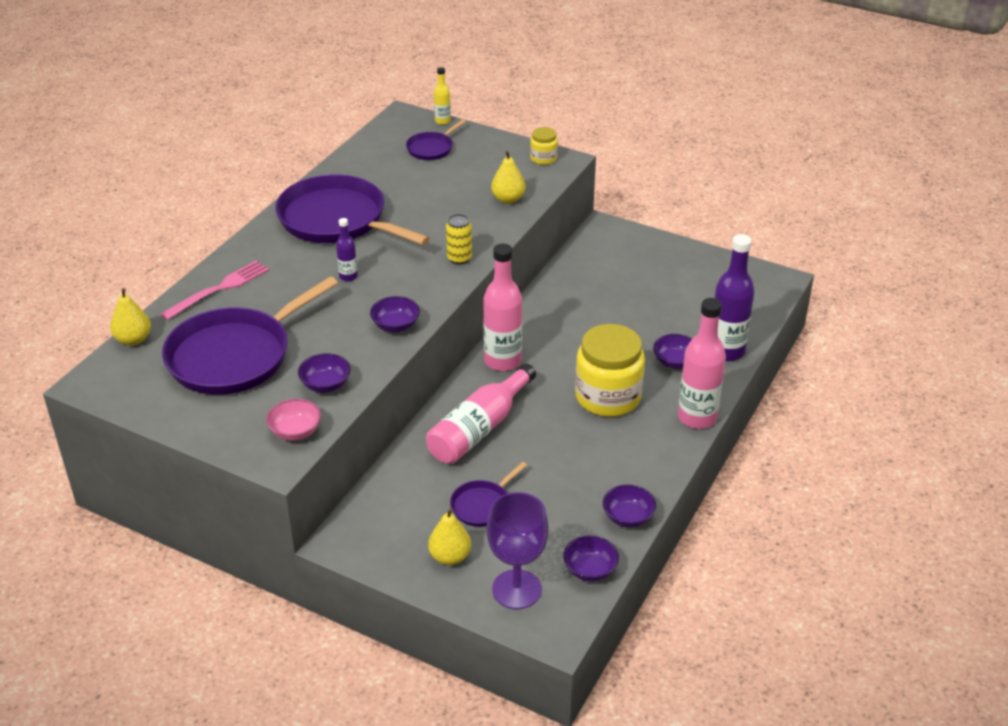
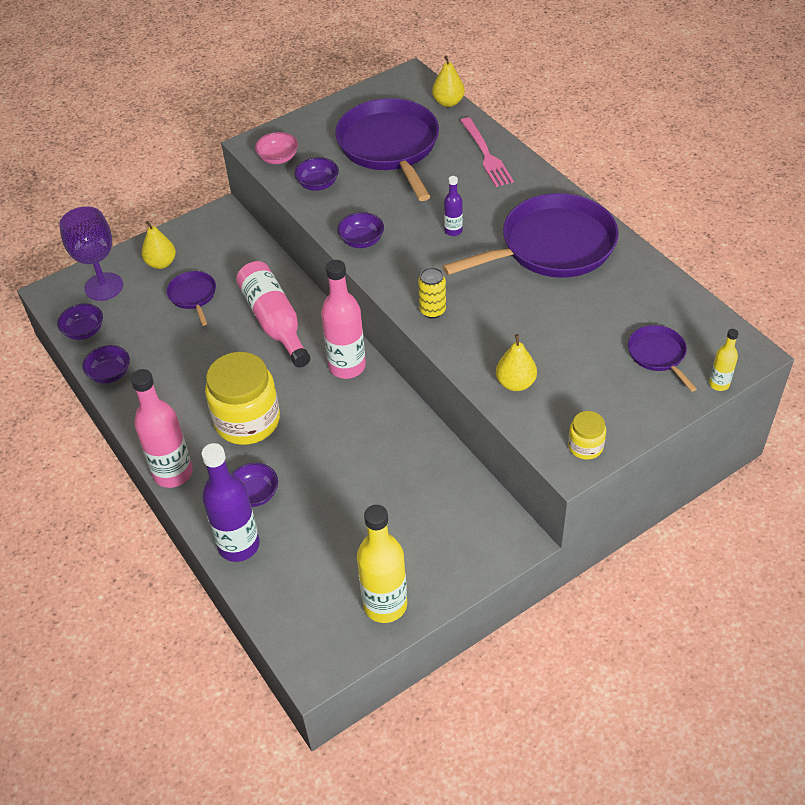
camera: 120 degrees right, 10 degrees up
(705, 266) = (385, 605): none -> yellow bottle

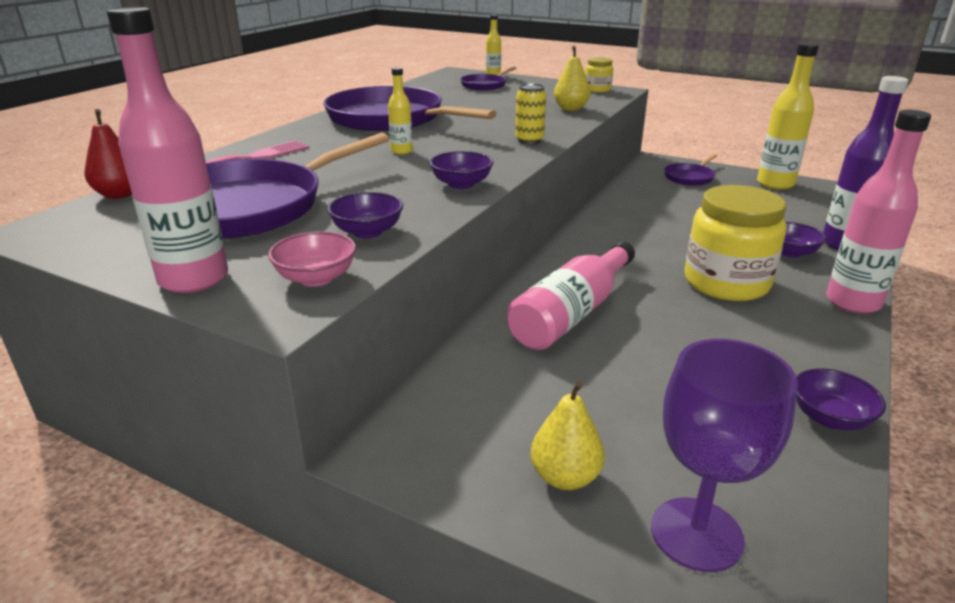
camera: 120 degrees left, 20 degrees down
(84, 331) = (811, 499): purple bowl -> none
(193, 296) = (600, 401): purple pan -> purple pan (689, 177)
(347, 366) = (584, 252): pink bottle -> pink bottle (194, 279)
(448, 102) = (120, 194): yellow pear -> red pear
(453, 231) = (401, 151): purple bottle -> yellow bottle

